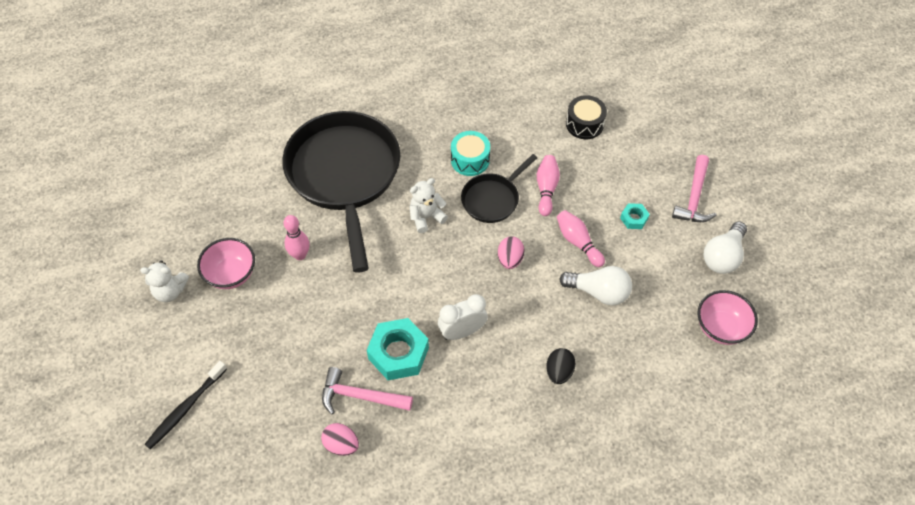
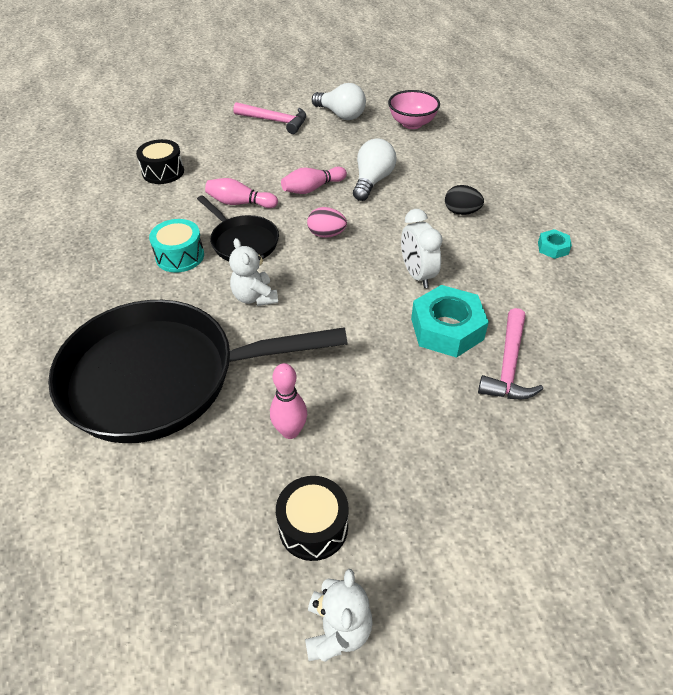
camera: 85 degrees left, 10 degrees down
(185, 408) = (559, 585): black toothbrush -> none
(231, 274) = (313, 526): pink bowl -> black drum
(341, 445) = (576, 385): pink egg -> none
(634, 218) = (291, 154): turquoise nut -> turquoise nut (553, 248)

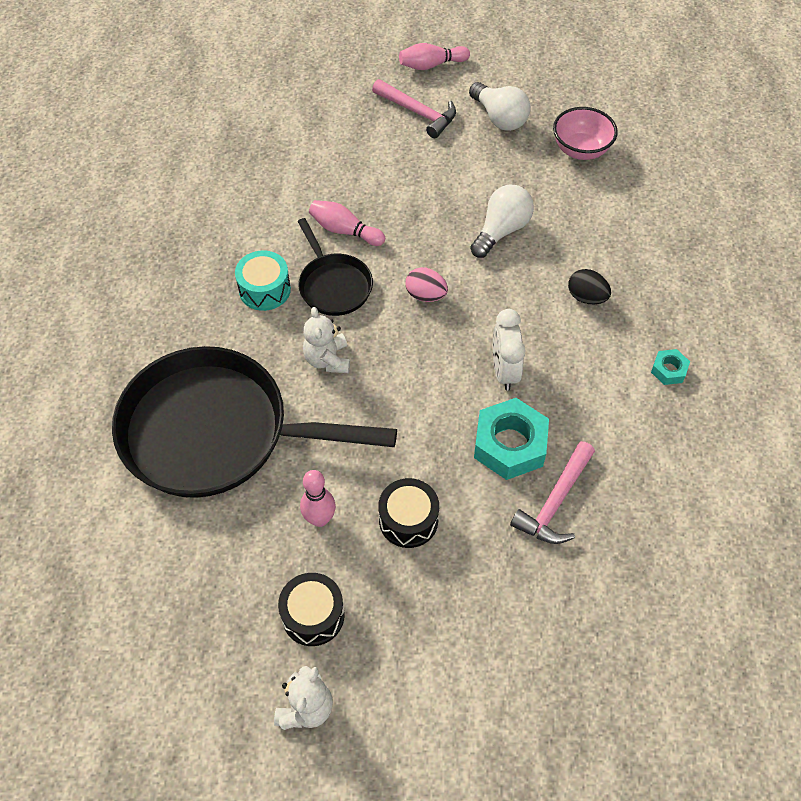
camera: 15 degrees right, 10 degrees up
(163, 172) = (272, 167): black drum -> black drum (408, 520)
(312, 188) = (430, 227): pink bowling pin -> pink bowling pin (431, 65)

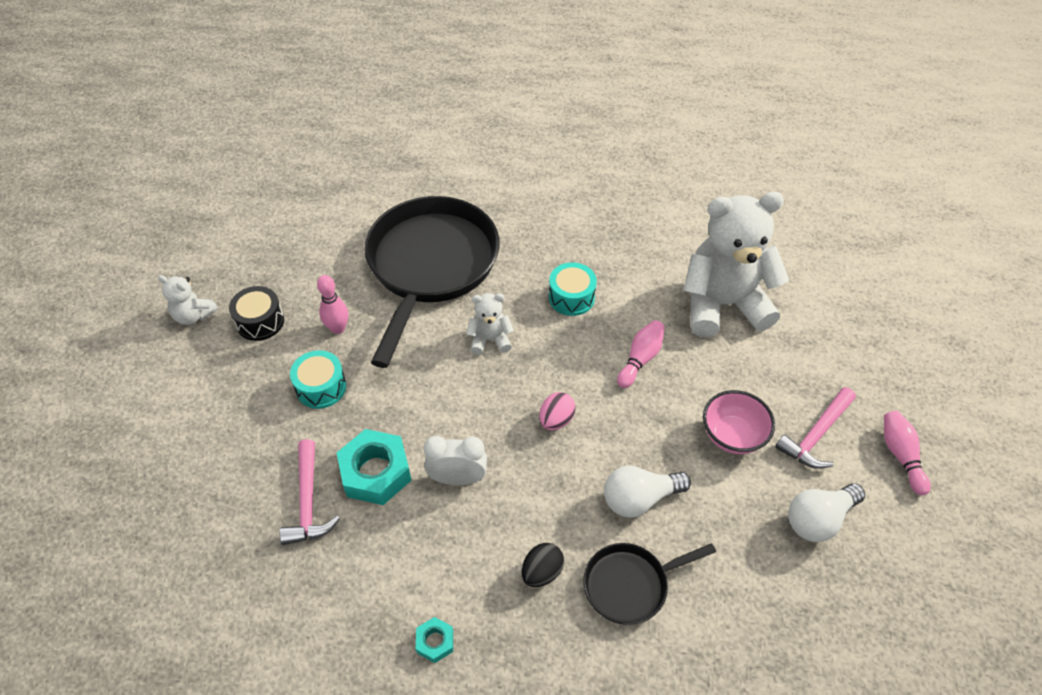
camera: 95 degrees right, 5 degrees down
(271, 167) = (723, 304): none -> white teddy bear
(333, 285) = (573, 347): black pan -> black pan (630, 585)
(408, 520) = (321, 387): black drum -> turquoise drum
(501, 230) = (639, 499): white light bulb -> white light bulb turned 120 degrees clockwise
(555, 502) = (308, 502): pink hammer -> pink hammer turned 135 degrees counterclockwise
(580, 150) = (772, 606): pink bowl -> pink bowl (732, 436)

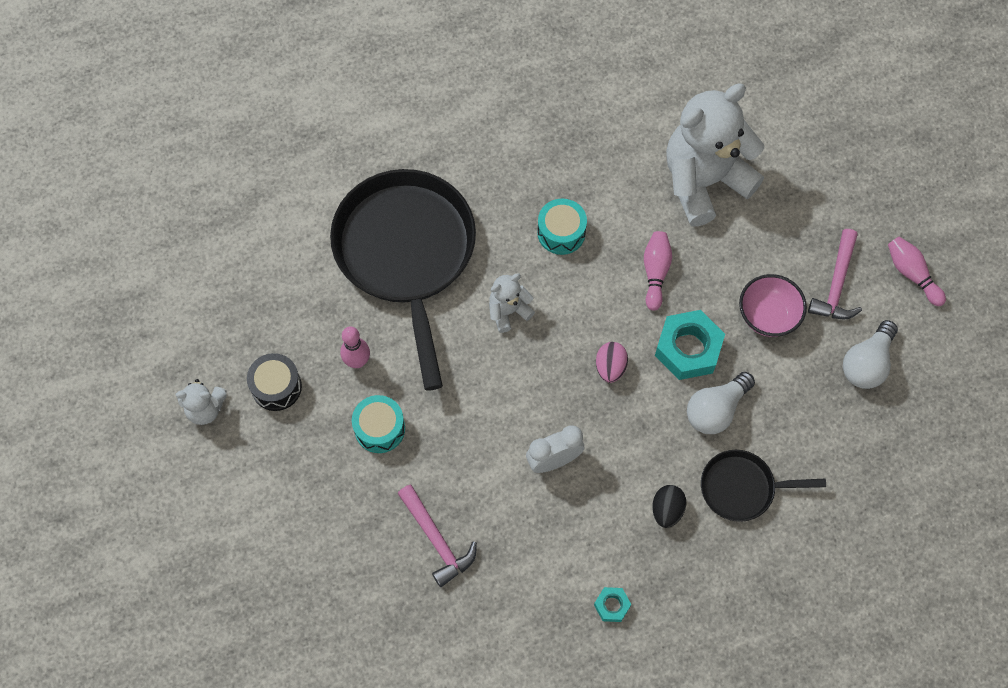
camera: 25 degrees left, 15 degrees up
(375, 472) = (479, 487): turquoise nut -> turquoise nut (688, 349)
(630, 585) = (742, 488): black pan -> black pan turned 45 degrees clockwise

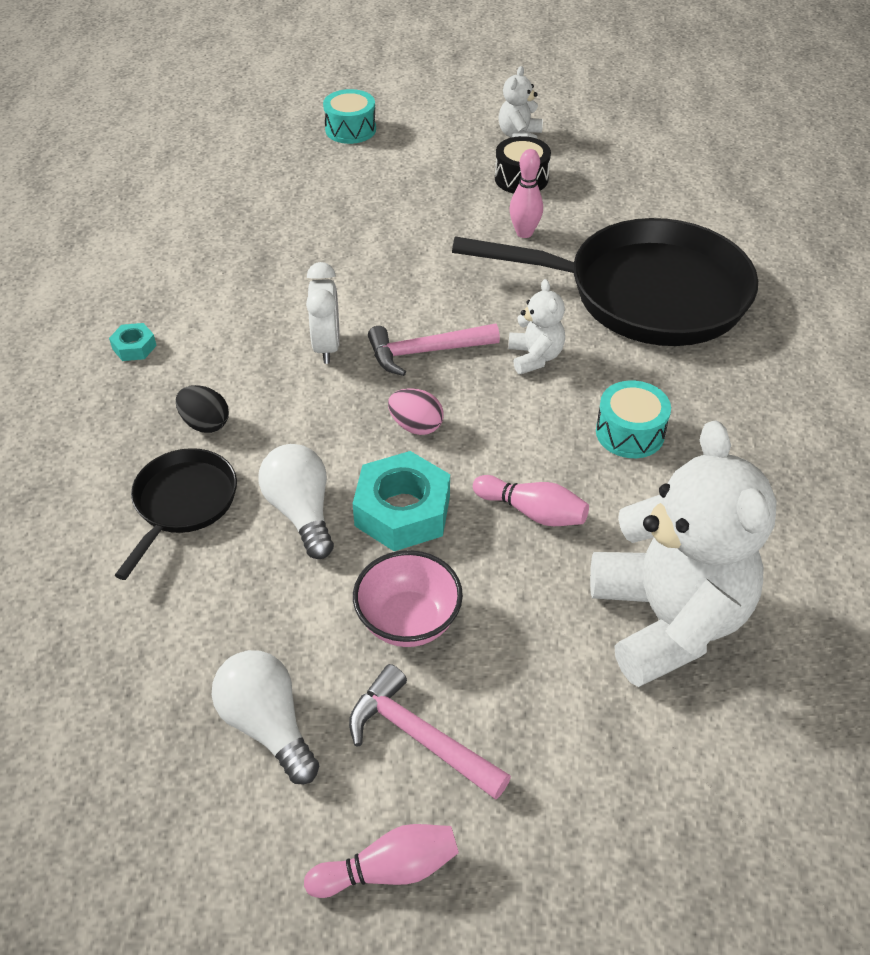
camera: 110 degrees right, 20 degrees down
(379, 428) = (439, 232): turquoise drum -> turquoise drum (350, 129)
(437, 540) = (295, 243): pink hammer -> pink hammer (425, 352)

